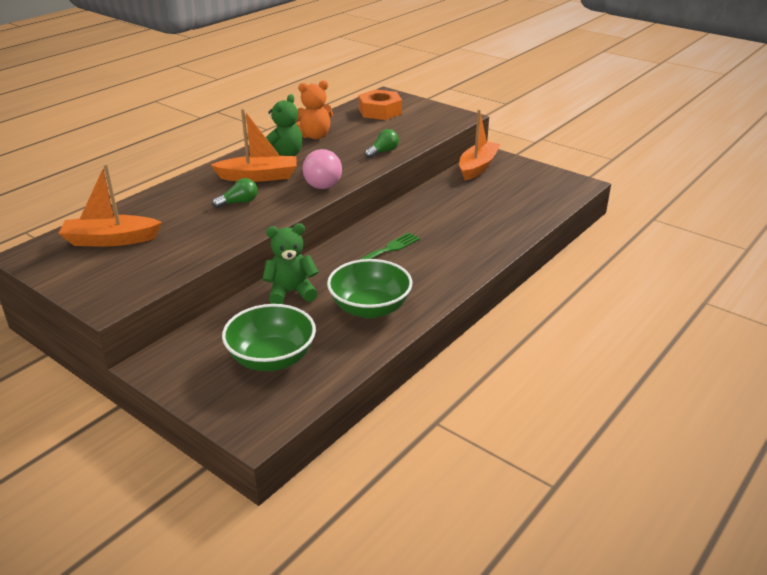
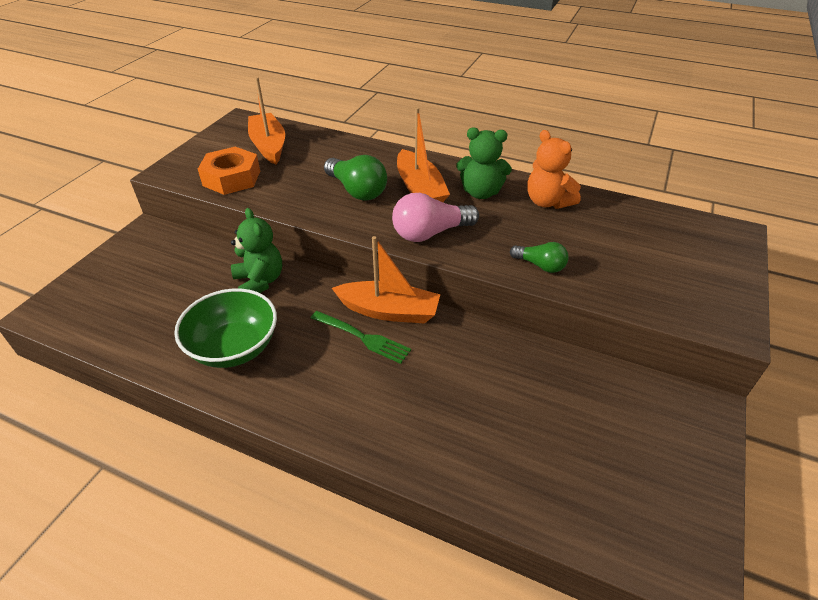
camera: 75 degrees right, 10 degrees up
(239, 202) = (357, 191): green light bulb -> green light bulb, size x1.67
(271, 358) = (146, 296): green bowl -> none
(380, 111) = (670, 238): orange nut -> orange nut (231, 178)
(477, 167) = (651, 395): orange boat -> orange boat (389, 311)

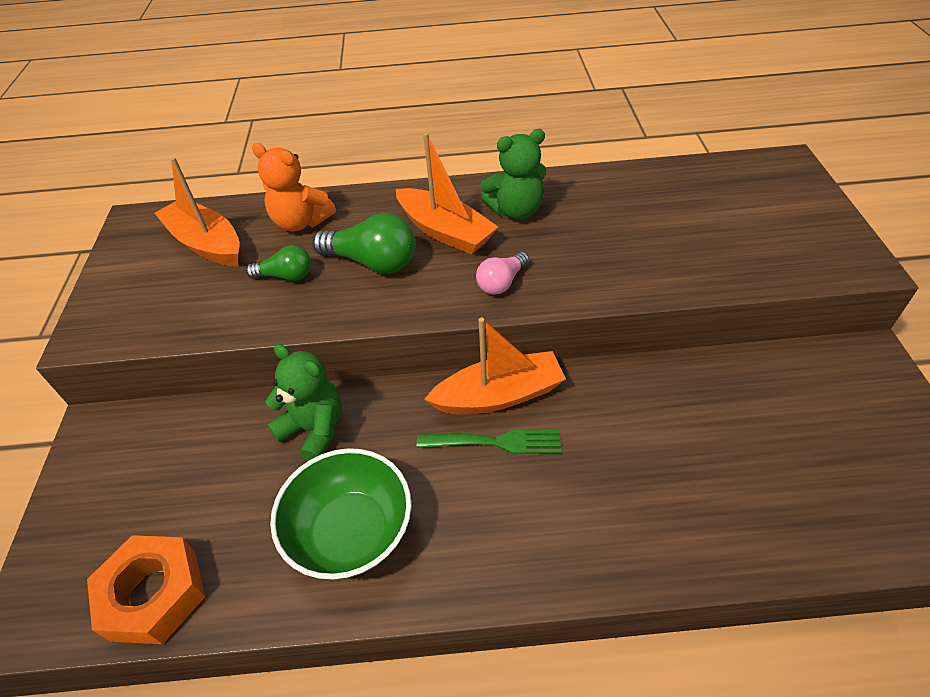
camera: 25 degrees left, 5 degrees up
(231, 178) = (192, 308): orange nut -> orange nut (154, 594)
(430, 233) = (501, 283): pink light bulb -> pink light bulb, size x0.60
(540, 265) = (646, 273): green light bulb -> green light bulb (286, 276)
(547, 202) = (593, 195): orange teddy bear -> orange teddy bear (301, 222)

